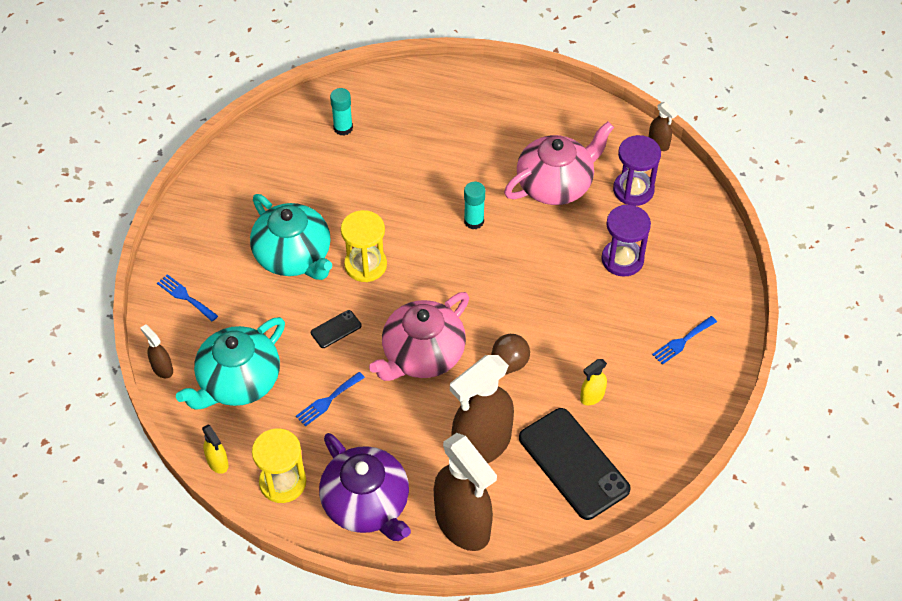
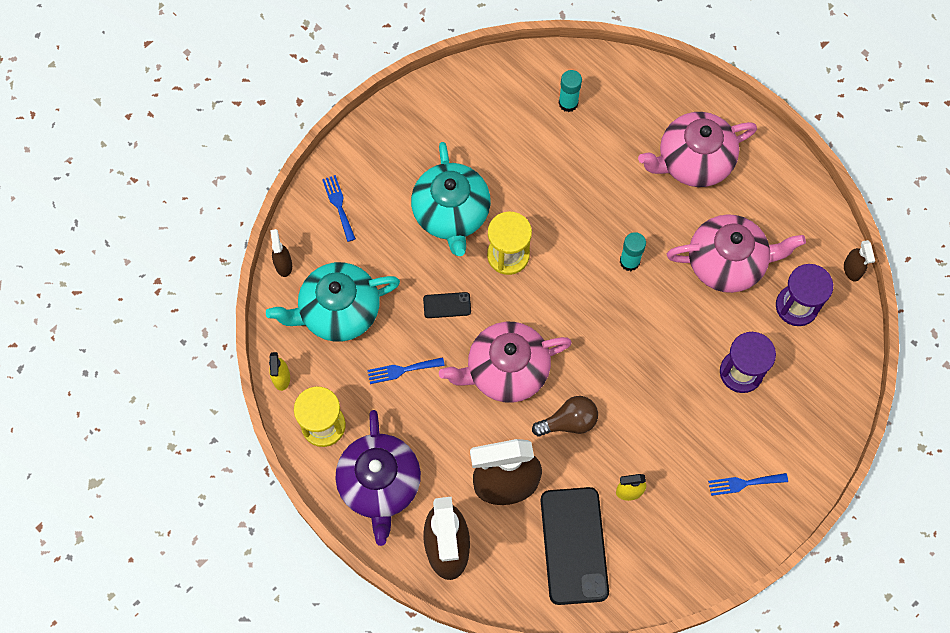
camera: 30 degrees right, 15 degrees up
(477, 124) = (693, 161): none -> pink teapot

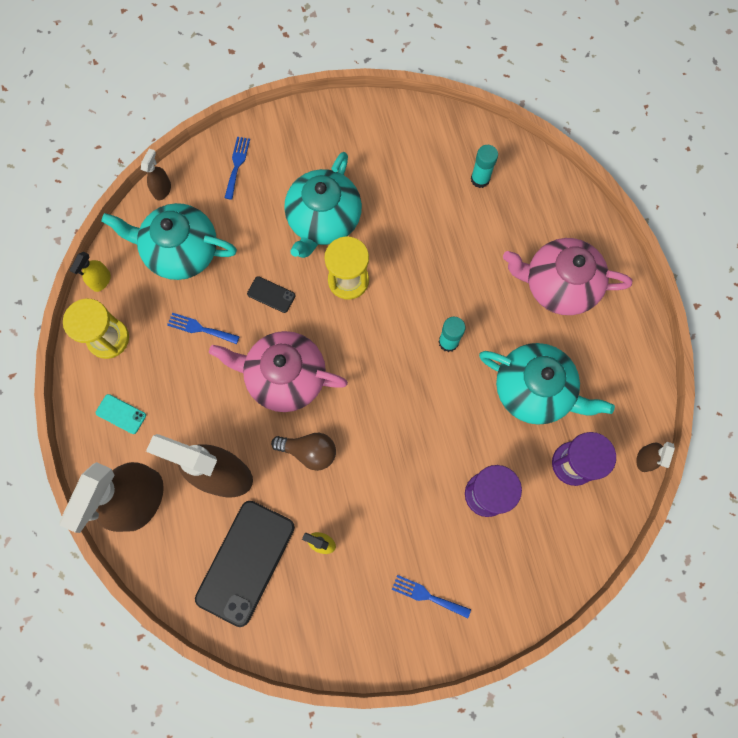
camera: 30 degrees right, 5 degrees up
(380, 484) = (121, 414): purple teapot -> turquoise phone
(727, 263) = (534, 390): pink teapot -> turquoise teapot

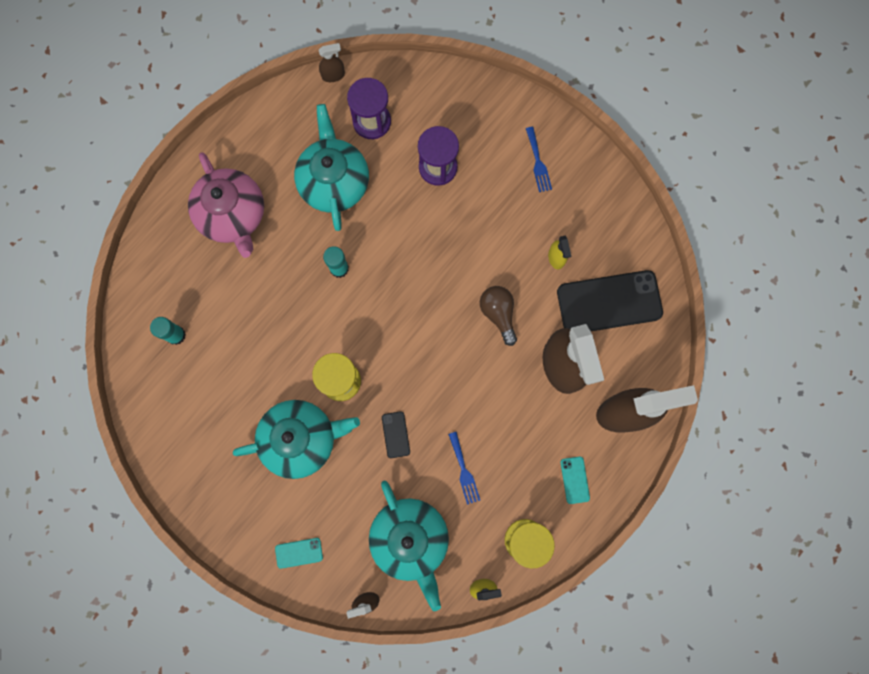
camera: 125 degrees left, 5 degrees up
(237, 165) = (299, 553): blue fork -> turquoise phone
(284, 377) = (455, 374): pink teapot -> none

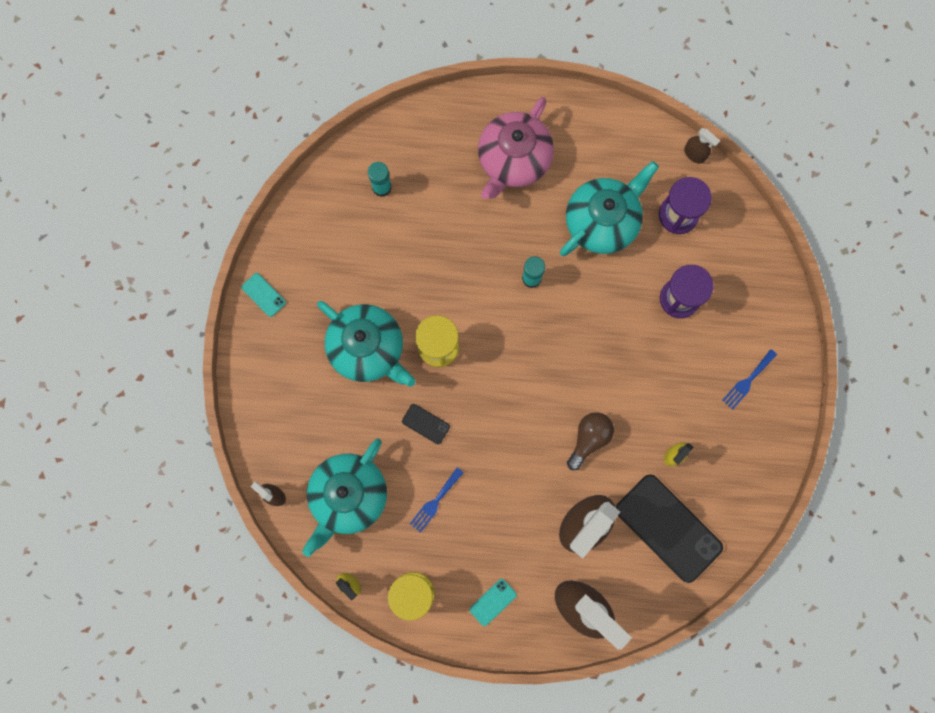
camera: 55 degrees right, 0 degrees up
(299, 553) = (276, 413): turquoise phone -> turquoise phone (263, 295)
(395, 434) = (425, 424): black phone -> black phone turned 75 degrees clockwise

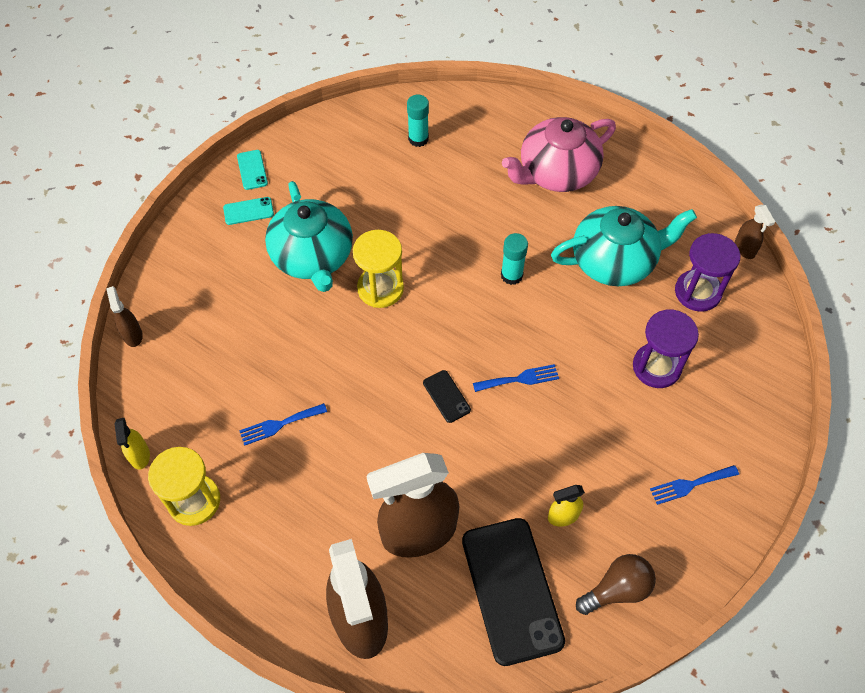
camera: 30 degrees right, 20 degrees down
(348, 496) = (199, 373): turquoise teapot -> none
(425, 424) = (321, 348): black phone -> black phone (446, 396)
(493, 602) = (269, 558): turquoise phone -> turquoise phone (248, 211)
(586, 365) = (519, 379): none -> blue fork
(589, 439) = (478, 450): brown light bulb -> brown light bulb (617, 589)

